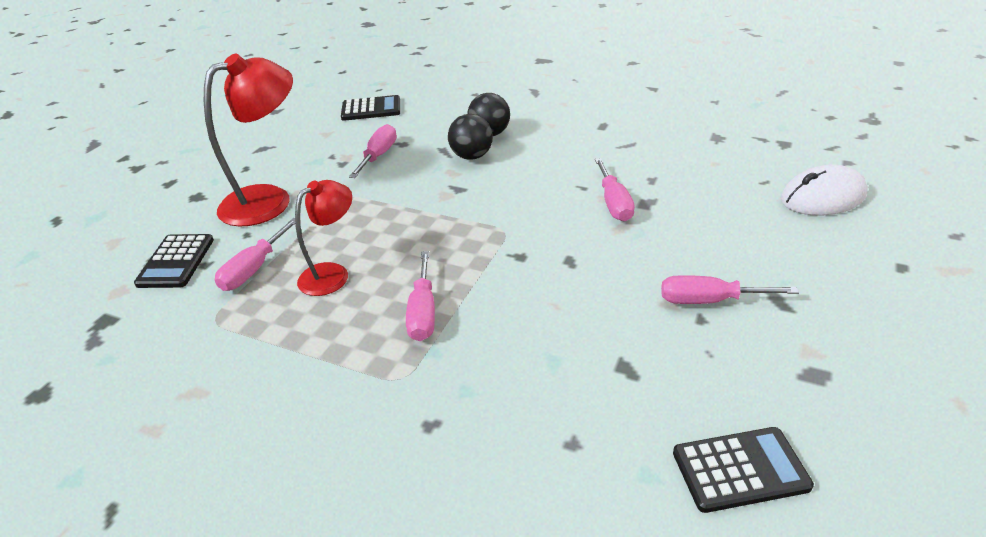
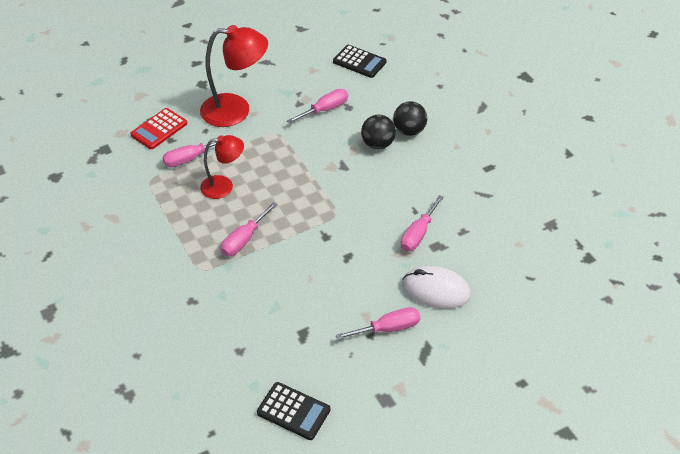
camera: 35 degrees right, 10 degrees up
(176, 262) = (159, 129): black calculator -> red calculator
(709, 301) = (388, 328): pink screwdriver -> pink screwdriver turned 120 degrees clockwise
(822, 197) = (548, 312): white mouse -> white mouse (435, 290)

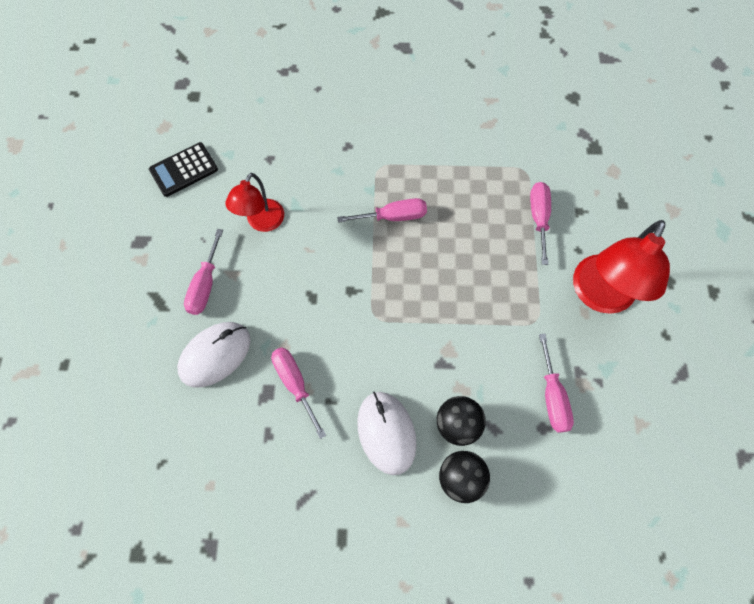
camera: 120 degrees right, 20 degrees up
(159, 129) = (603, 207): red calculator -> none
(224, 186) = (478, 231): red lamp -> red lamp (262, 222)
(244, 239) = (393, 216): pink screwdriver -> pink screwdriver turned 105 degrees clockwise
(359, 62) = (632, 497): black calculator -> none
(411, 174) = (386, 432): none -> white mouse

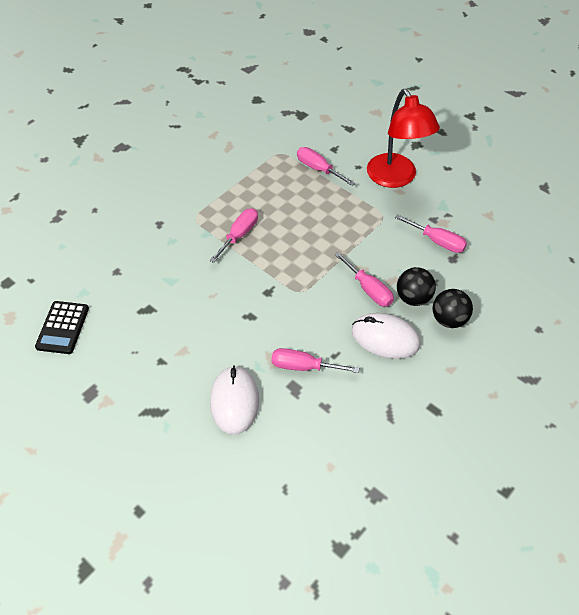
camera: 50 degrees left, 15 degrees down
(205, 285) = (173, 373): pink screwdriver -> pink screwdriver (368, 289)
(262, 222) = (162, 308): red lamp -> none

